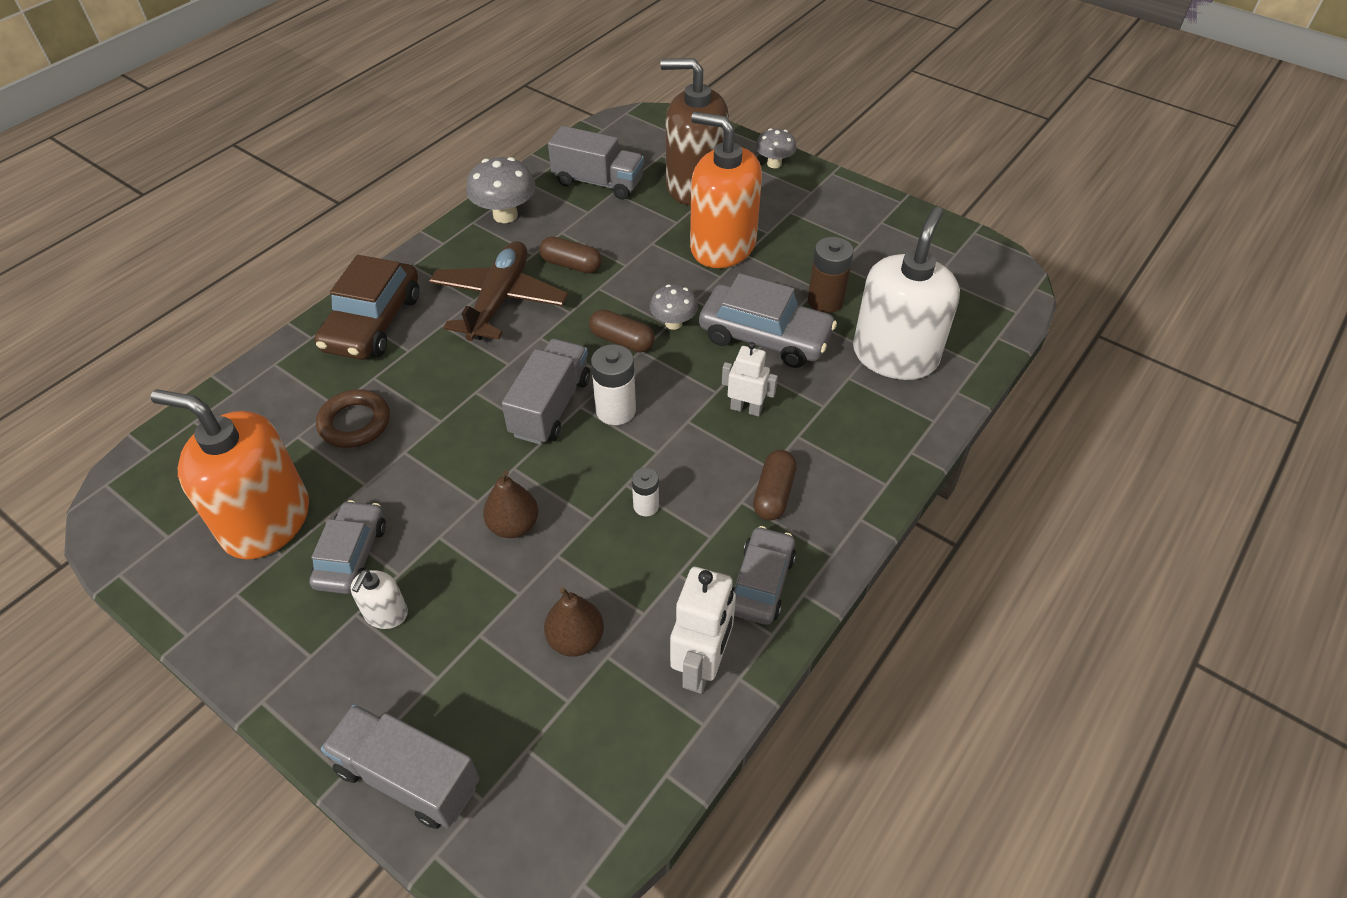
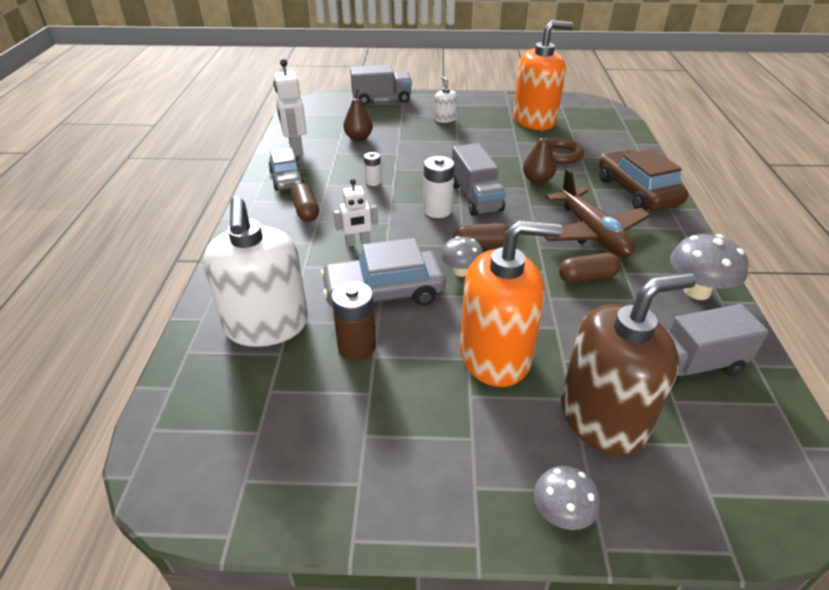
camera: 145 degrees right, 10 degrees down
(352, 555) = (484, 125): grey car -> none
(513, 525) = (429, 154): brown pear -> brown pear (537, 180)

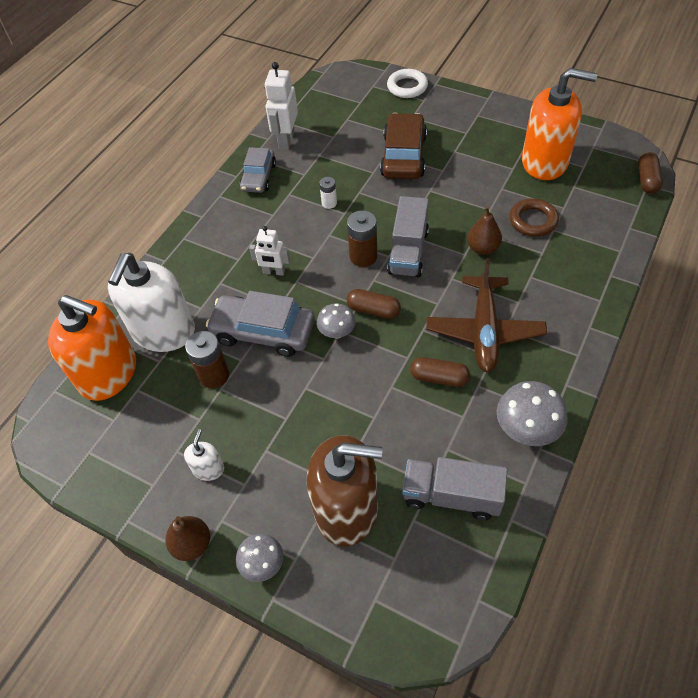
camera: 30 degrees right, 15 degrees up
(306, 211) = (253, 221): brown capsule -> brown capsule (647, 180)
(358, 138) = (350, 140): brown pear -> brown pear (192, 544)
(381, 99) = (407, 87): grey truck -> white ring
(437, 210) = (363, 256): white battery -> brown battery
(445, 119) = (451, 135): white soap dispenser -> white soap dispenser (208, 469)
(495, 356) = (307, 424): orange soap dispenser -> orange soap dispenser (108, 373)
(637, 191) = (572, 294): brown car -> brown car (403, 156)

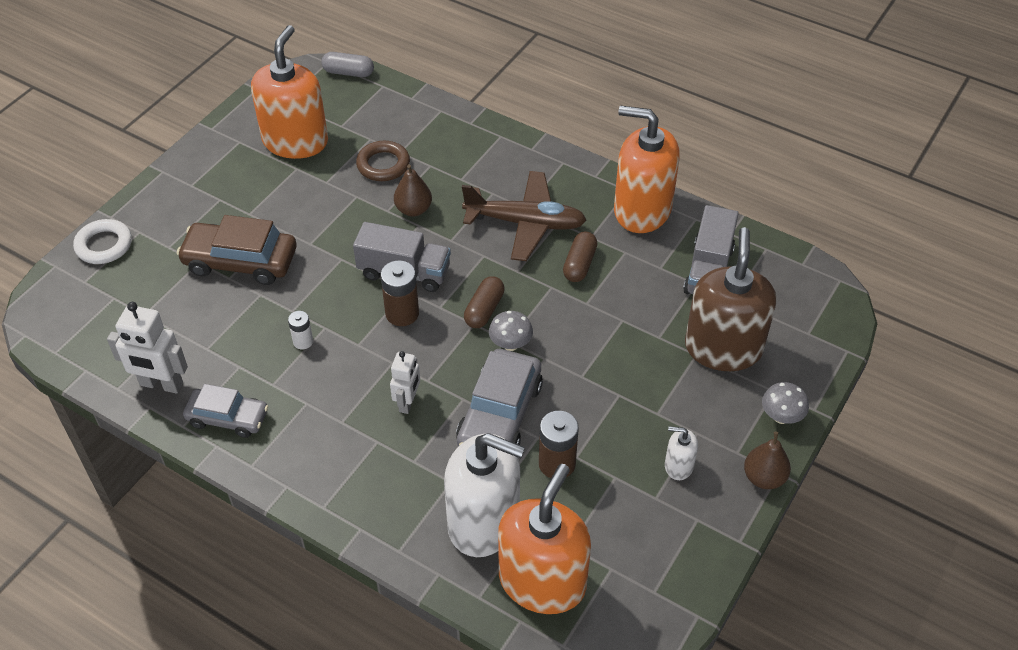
camera: 90 degrees left, 5 degrees down
(526, 429) = (642, 210): grey mushroom -> orange soap dispenser
(647, 180) = (348, 72): brown capsule -> grey capsule

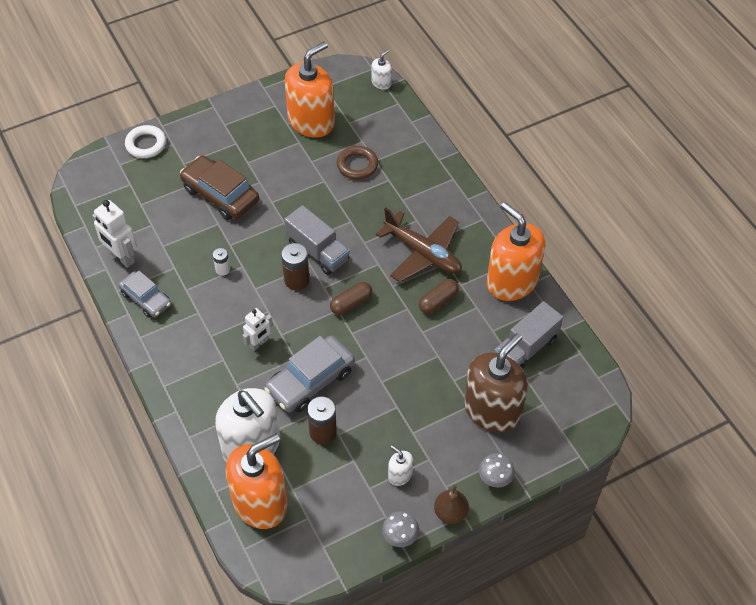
camera: 30 degrees right, 5 degrees up
(348, 72) = (381, 83): grey capsule -> white soap dispenser
(413, 209) = (355, 208): brown pear -> none
(510, 344) = (351, 336): grey mushroom -> grey mushroom (400, 536)

